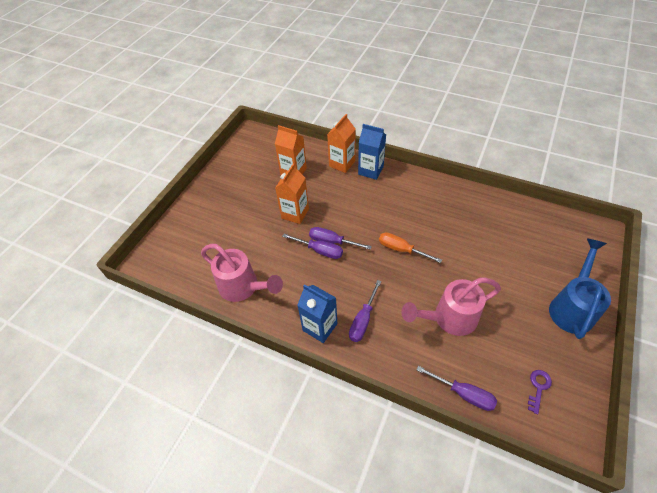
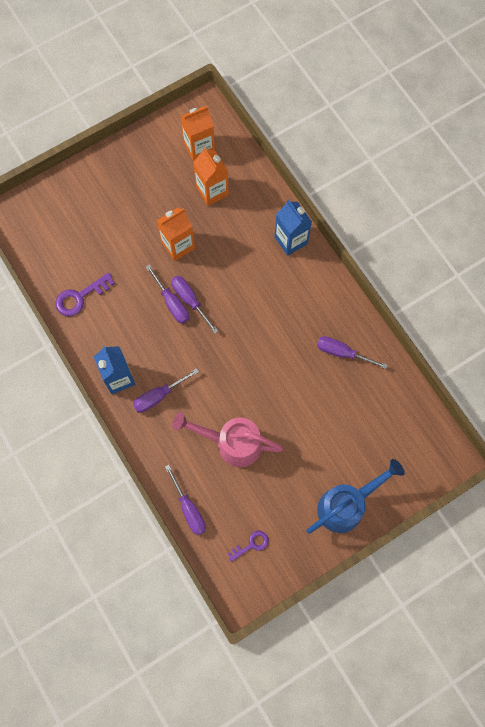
camera: 30 degrees right, 20 degrees up
(243, 287) = (80, 297): pink watering can -> purple key
(342, 164) = (268, 212): orange carton -> orange carton (199, 148)
(401, 249) = (246, 350): orange screwdriver -> none
(466, 213) = (342, 353): none -> purple screwdriver

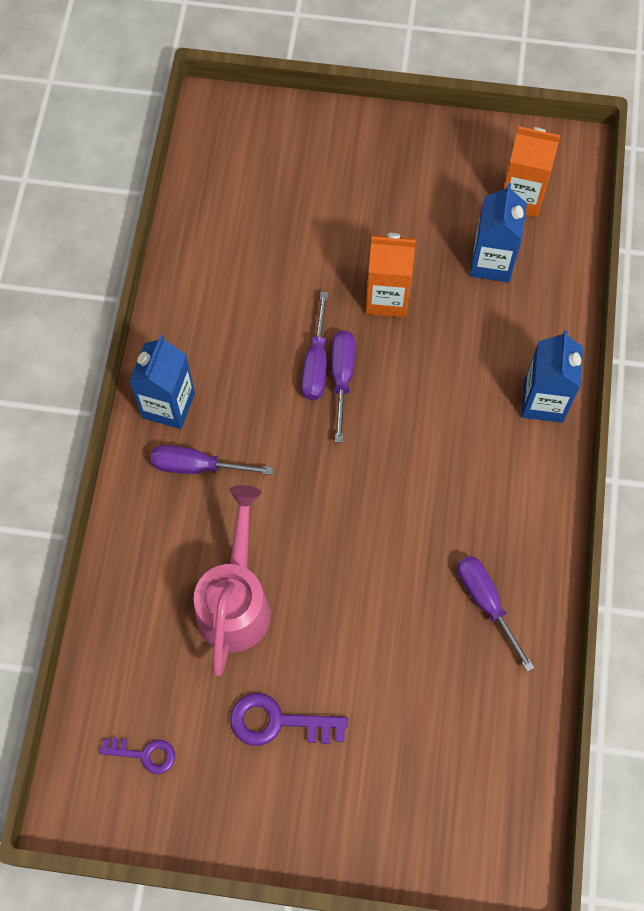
camera: 40 degrees right, 5 degrees down
(80, 297) = (210, 270): purple key -> purple key (278, 722)
(189, 509) = (108, 641): purple screwdriver -> none
(212, 191) = (491, 262): orange carton -> blue carton
(231, 443) = (235, 601): pink watering can -> pink watering can turned 45 degrees clockwise
(346, 505) = (314, 811): blue watering can -> none

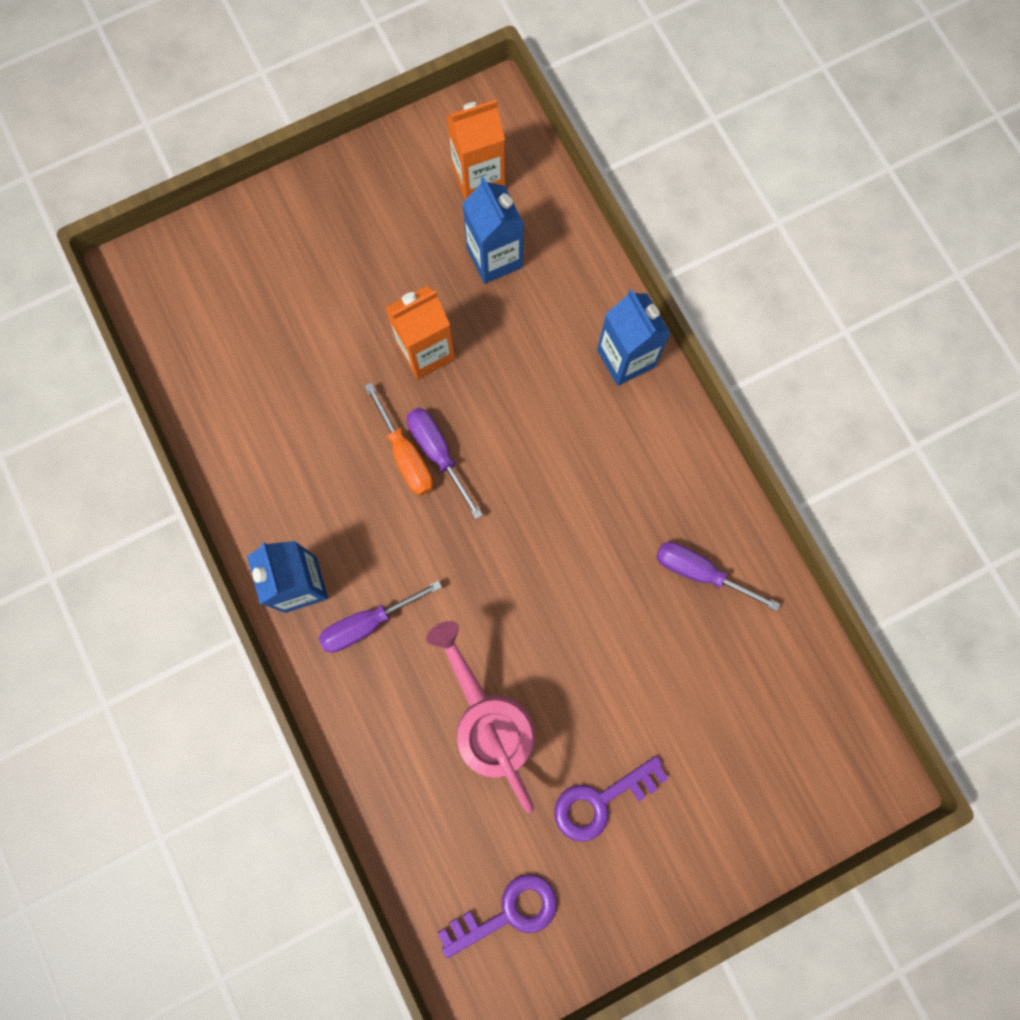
camera: 35 degrees left, 10 degrees up
(144, 754) = (508, 912): purple key -> purple key, size x1.56
(316, 364) = (406, 456): purple screwdriver -> orange screwdriver

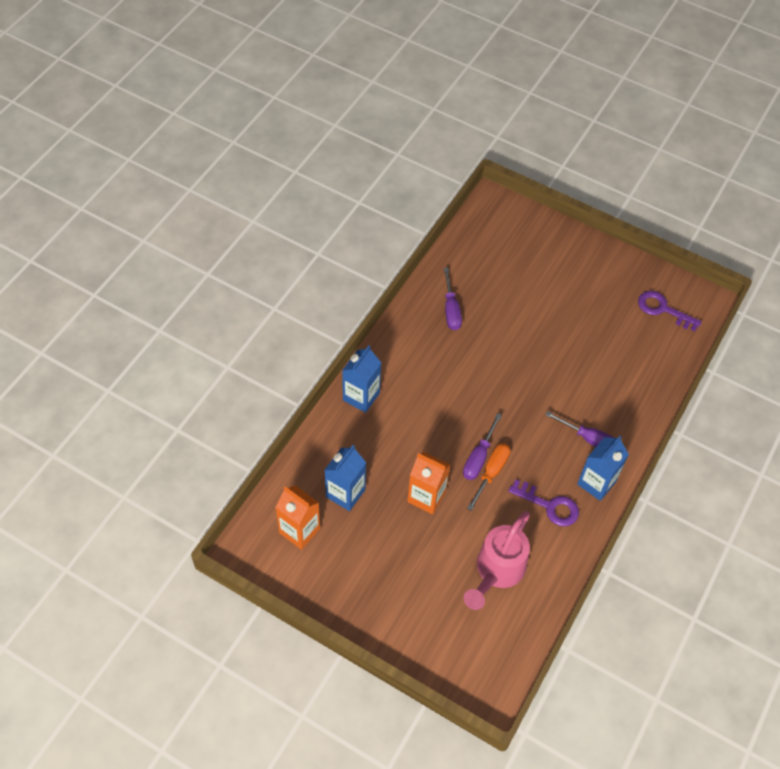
camera: 125 degrees left, 20 degrees down
(489, 721) = (590, 360): pink watering can -> pink watering can (496, 571)
(601, 801) = (587, 298): purple key -> purple key (549, 505)

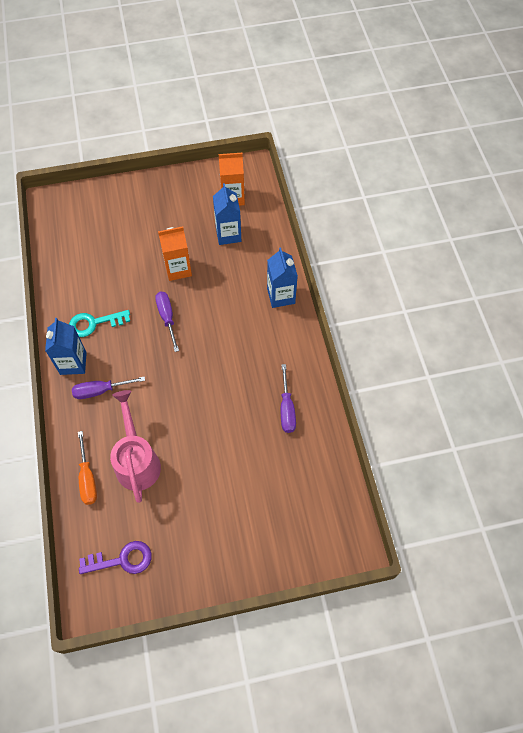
camera: 140 degrees right, 5 degrees up
(451, 310) = (287, 409): purple screwdriver -> purple screwdriver turned 135 degrees counterclockwise
(491, 472) = (150, 315): orange screwdriver -> orange screwdriver (88, 479)
(496, 571) = (97, 261): pink watering can -> pink watering can (137, 460)
(549, 505) = (94, 323): purple key -> turquoise key

